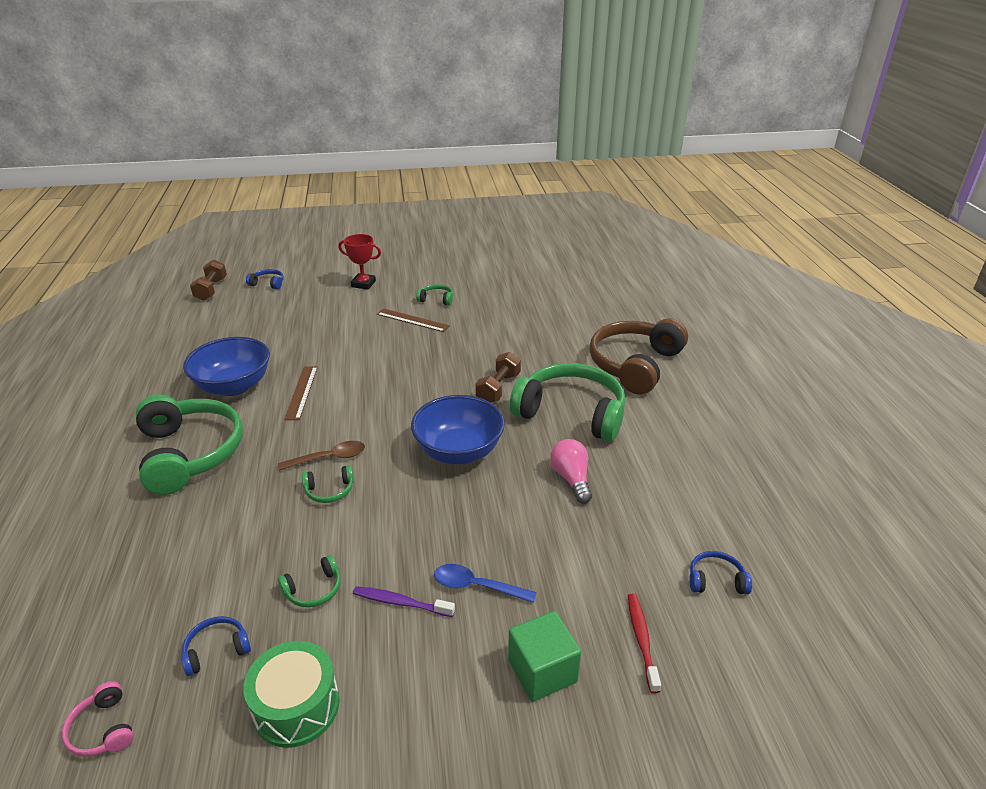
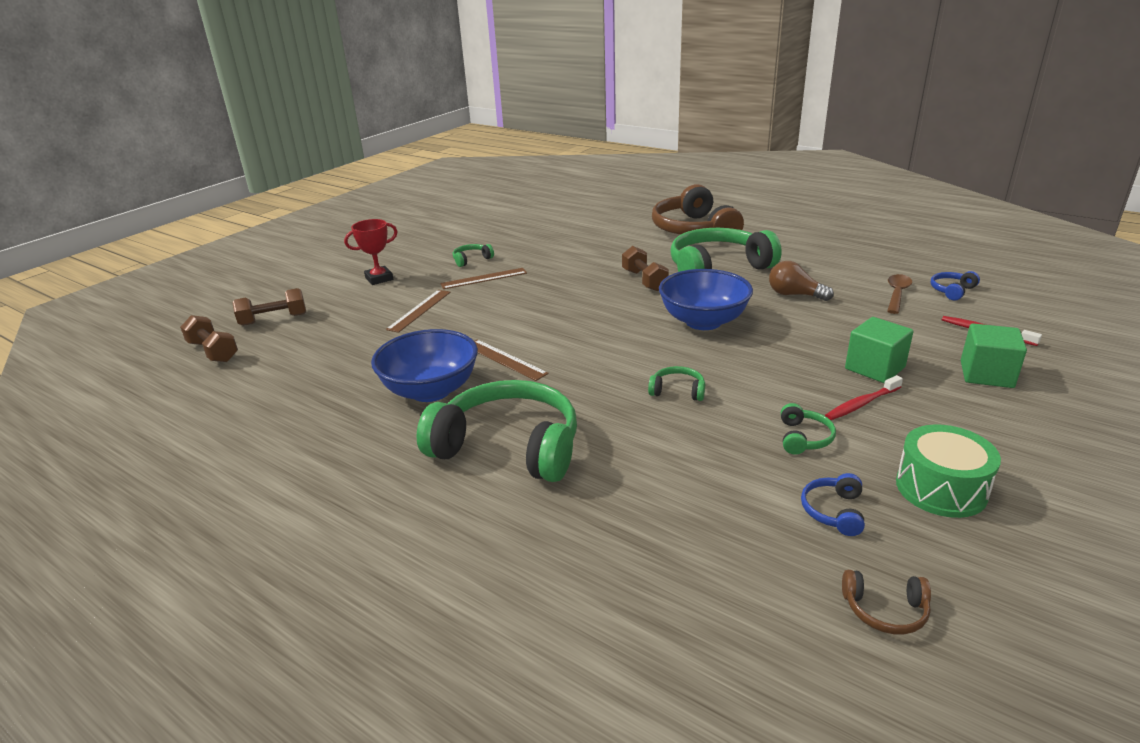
camera: 45 degrees left, 5 degrees down
(103, 729) = (885, 610): pink headphones -> brown headphones
(268, 283) = (273, 319): blue headphones -> brown dumbbell
(329, 458) = (629, 377): brown spoon -> brown spoon (897, 294)
(329, 491) = (677, 391): green headphones -> green headphones turned 105 degrees counterclockwise
(335, 323) = (419, 310): none -> brown ruler
(401, 603) = (862, 404): purple toothbrush -> red toothbrush
(476, 586) = (875, 368): blue spoon -> green cube
(571, 479) = (794, 295): pink light bulb -> brown light bulb

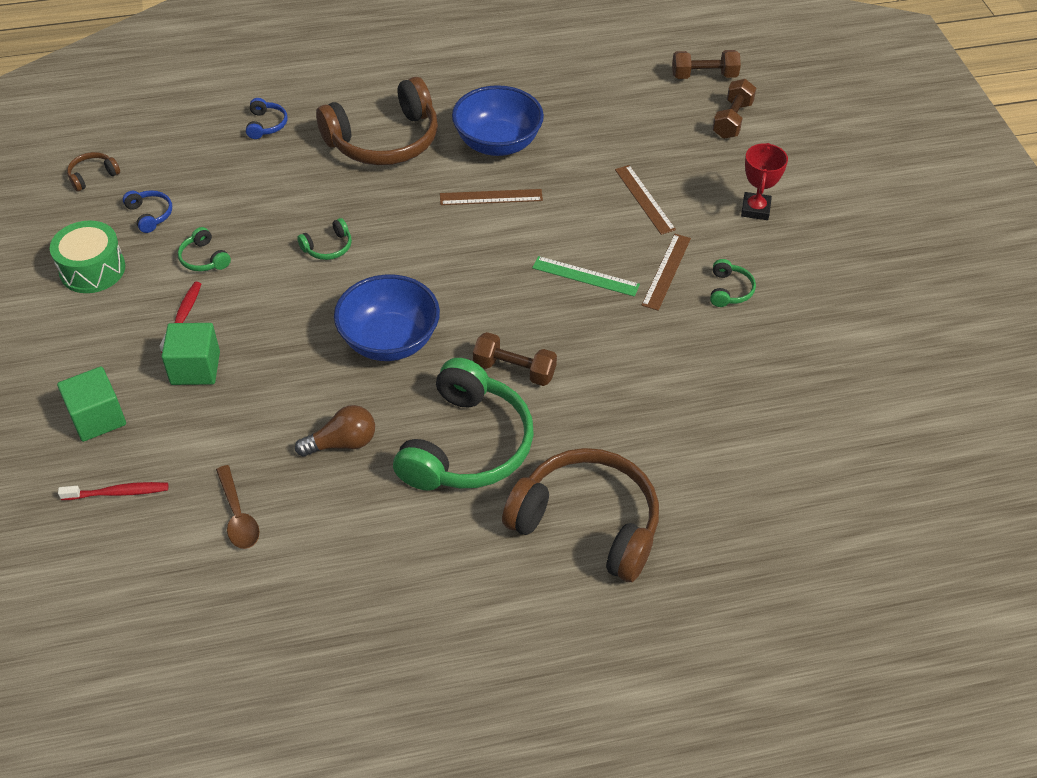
camera: 130 degrees right, 20 degrees up
(508, 446) = (384, 141): green headphones -> brown headphones
(530, 296) = (585, 276): none -> green ruler
(952, 291) = (181, 565): blue headphones -> blue headphones (266, 125)

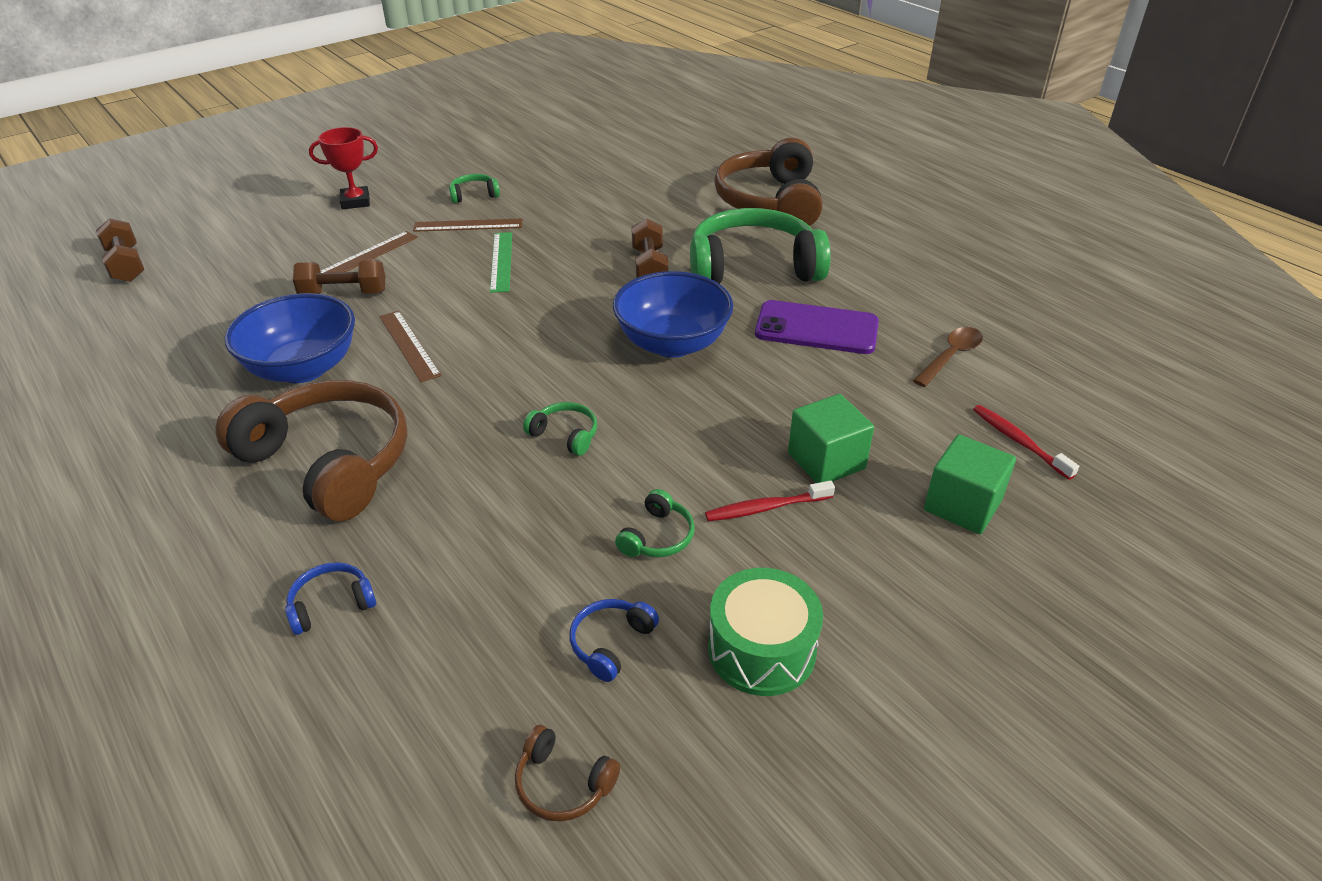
camera: 115 degrees left, 10 degrees down
(342, 443) = (816, 328): brown light bulb -> purple phone
(732, 120) = (211, 235): brown dumbbell -> brown dumbbell (344, 293)

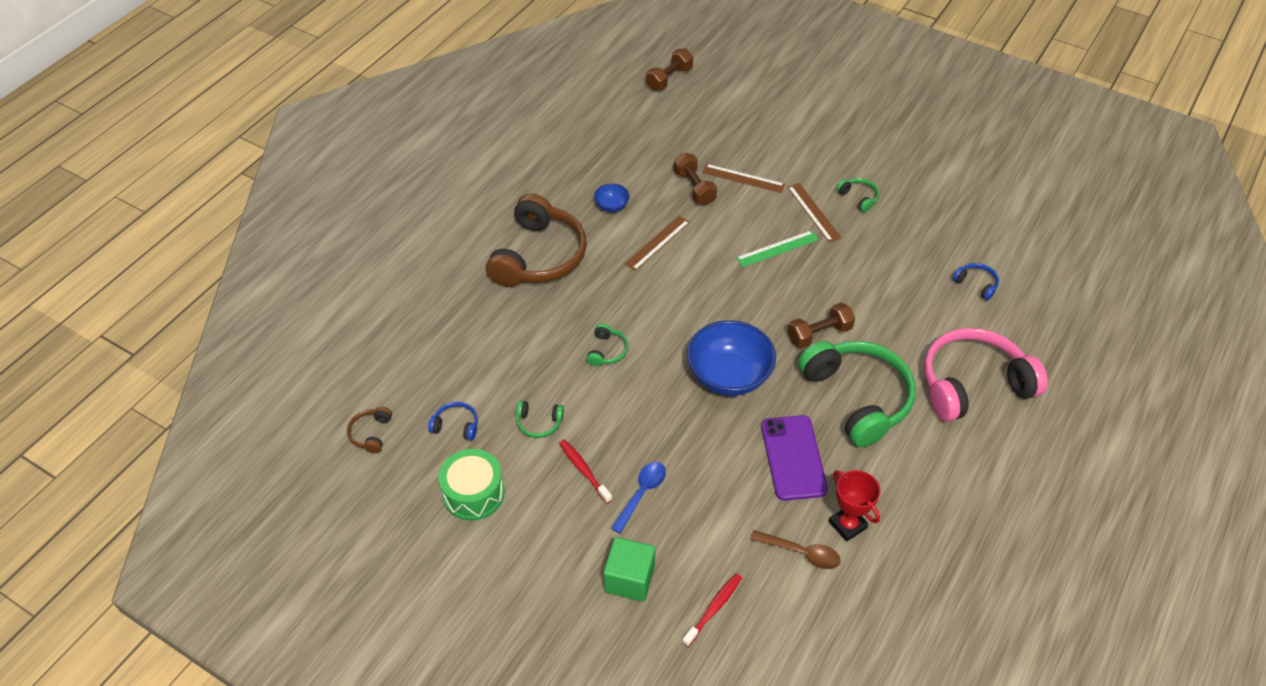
camera: 70 degrees right, 10 degrees up
(303, 368) = (611, 206): blue bowl -> blue bowl, size x0.46
(331, 604) = (443, 304): blue headphones -> blue headphones (976, 284)
(355, 202) = (807, 141): red trophy -> red trophy (847, 525)
(770, 202) = (972, 384): brown headphones -> pink headphones
(826, 461) = (641, 493): green cube -> blue spoon

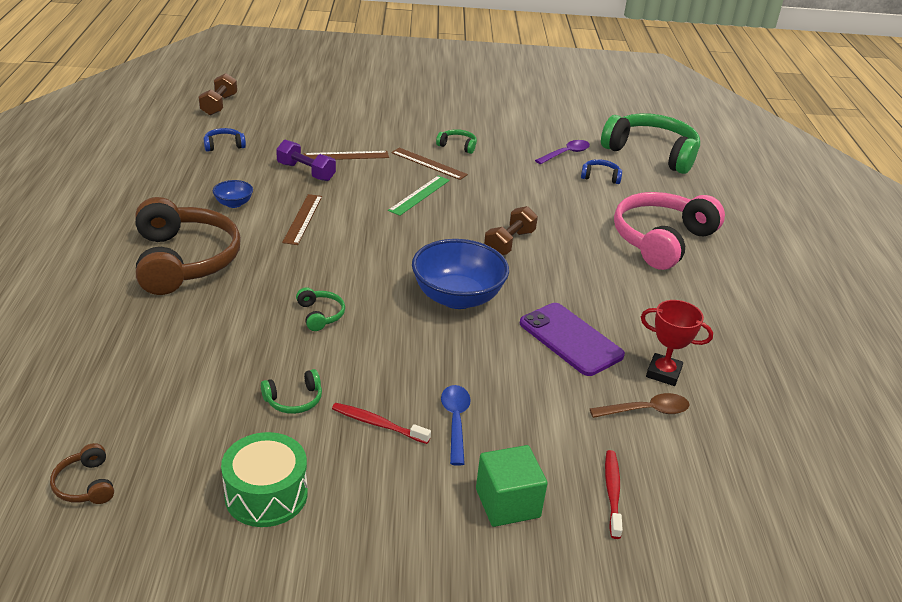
camera: 35 degrees left, 15 degrees down
(456, 425) = (195, 437): blue headphones -> blue headphones (224, 145)
(694, 188) = (306, 172): brown dumbbell -> purple dumbbell
(858, 398) = (583, 277): green headphones -> green headphones (652, 153)
(964, 242) = (566, 154): none -> purple spoon

